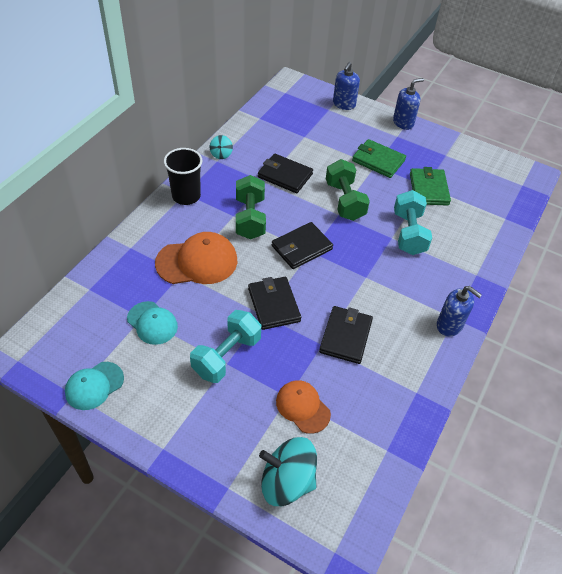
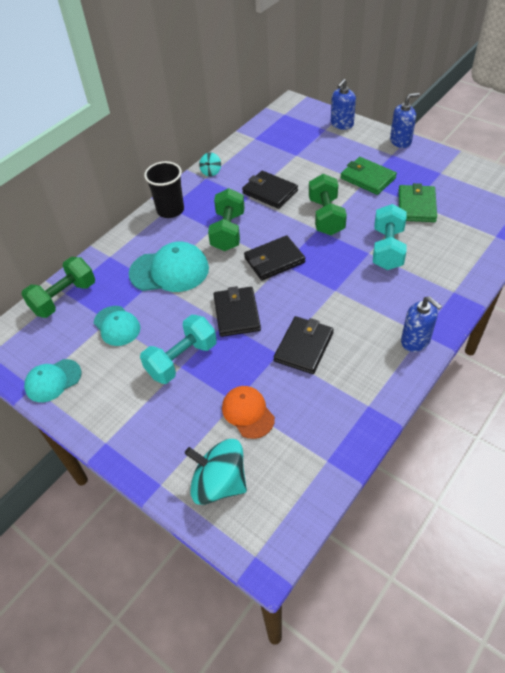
camera: 15 degrees right, 0 degrees up
(89, 295) = (64, 298): none -> green dumbbell
(197, 262) = (169, 271): orange cap -> turquoise cap

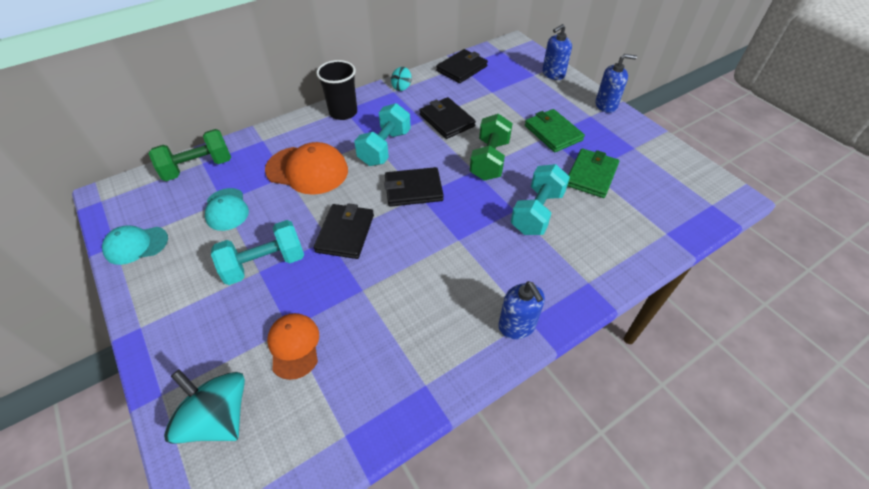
camera: 15 degrees right, 0 degrees up
(169, 271) = (307, 170): turquoise cap -> orange cap
(228, 231) = (384, 148): green dumbbell -> turquoise dumbbell
(304, 347) = (392, 291): black wallet -> black wallet (462, 68)

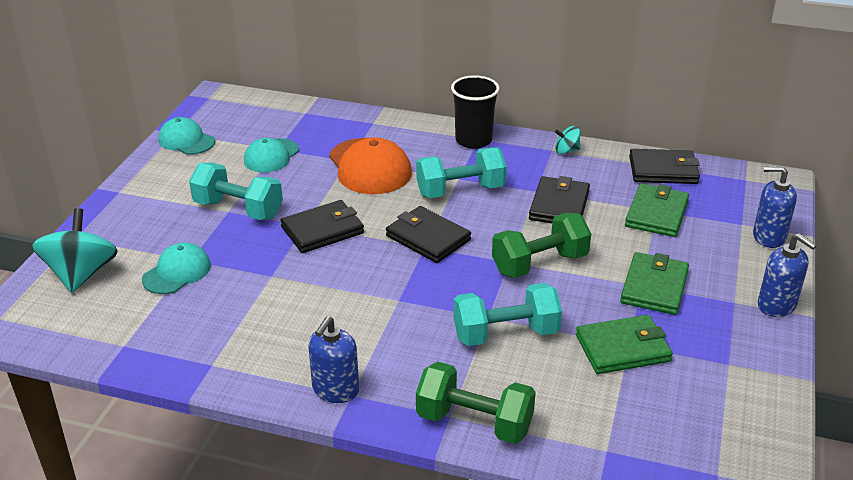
camera: 50 degrees right, 15 degrees down
(198, 168) = (297, 114): green dumbbell -> green dumbbell (474, 422)
(294, 346) = (177, 272): orange cap -> turquoise cap
(495, 94) = (656, 214): none -> green wallet

